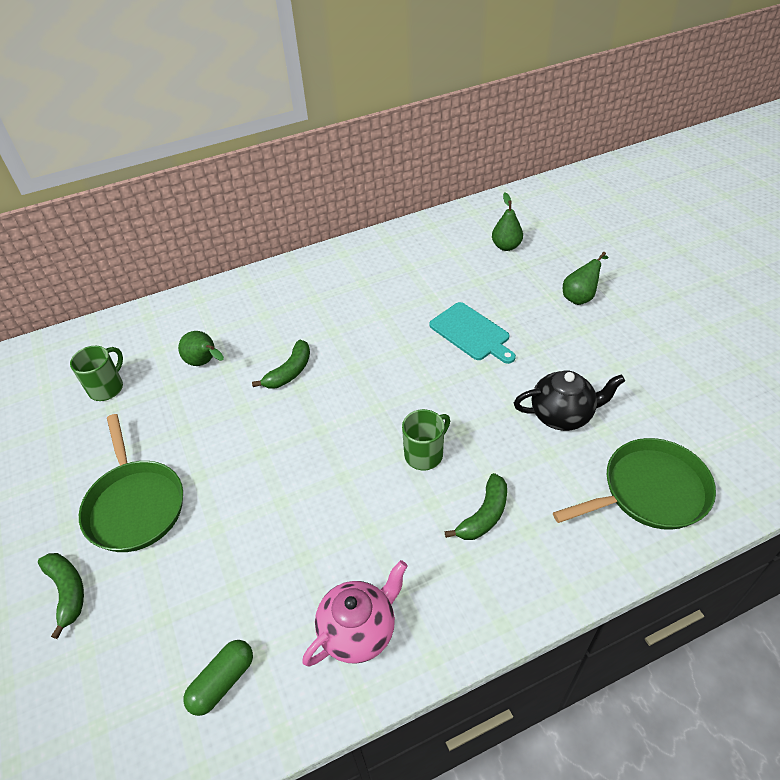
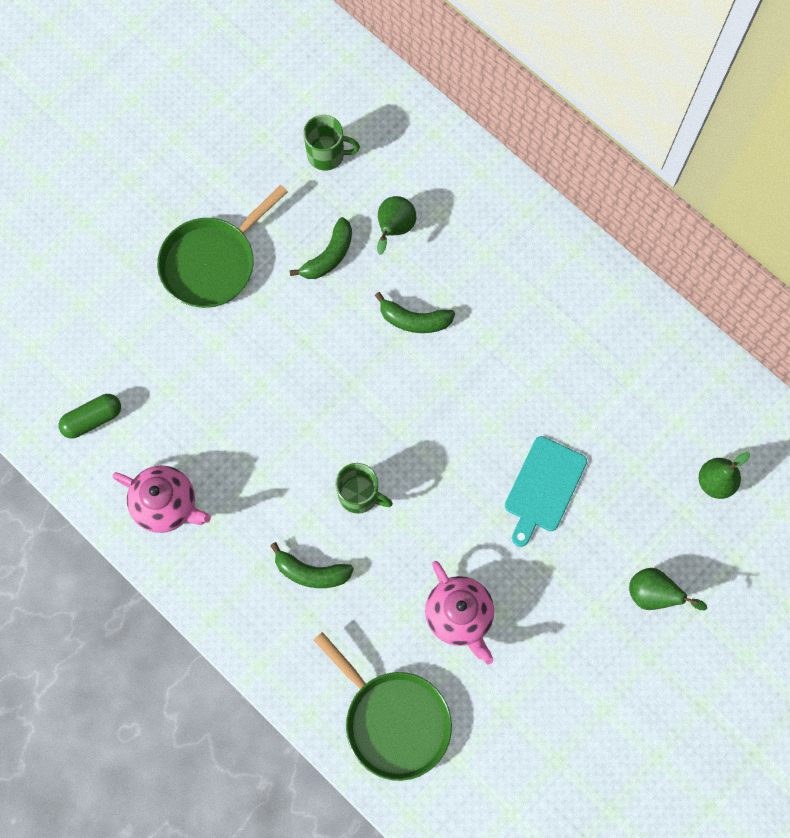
camera: 65 degrees right, 25 degrees up
(67, 591) = (119, 259): green banana -> green banana (329, 256)
(222, 681) = (92, 419): green capsule -> green capsule turned 45 degrees counterclockwise
(562, 415) = (459, 616): black teapot -> pink teapot

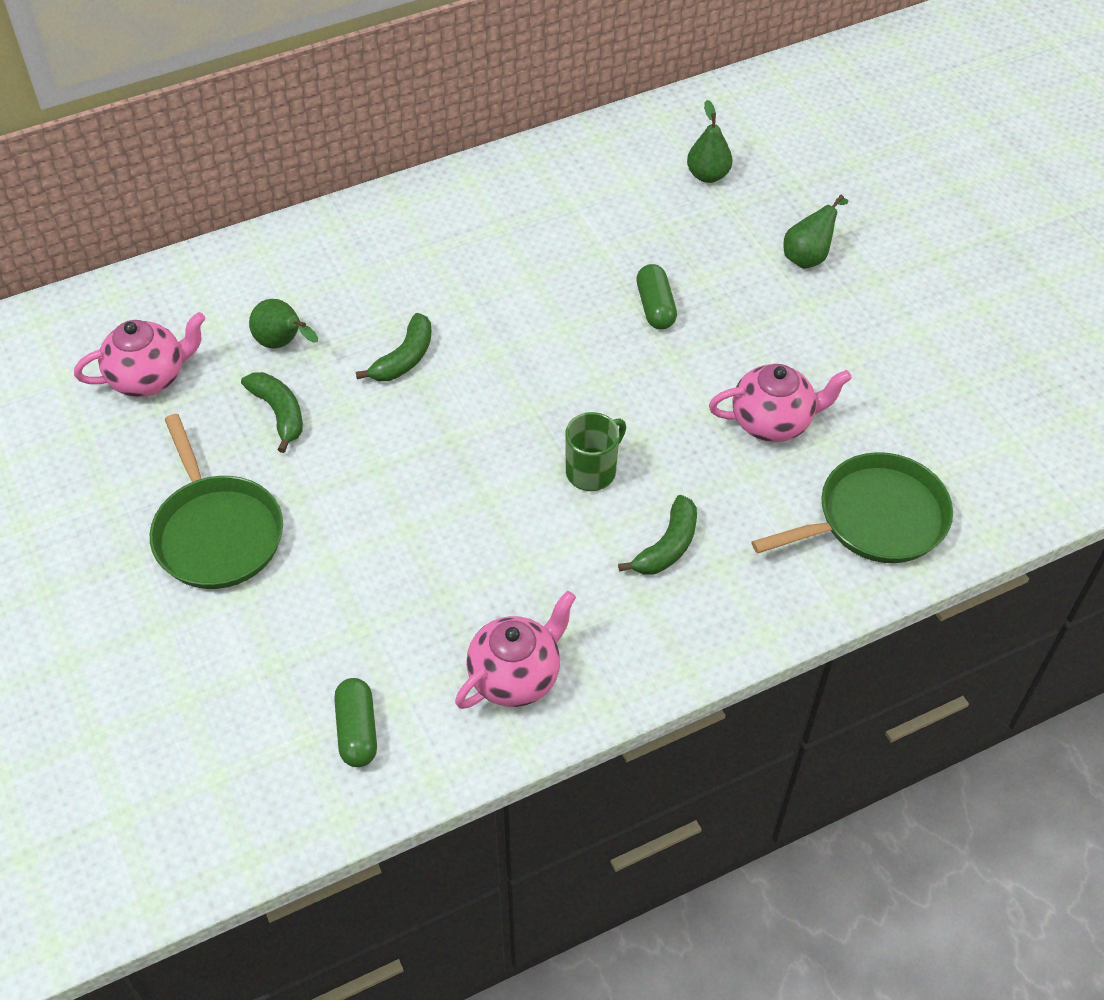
camera: 70 degrees left, 20 degrees down
(327, 155) = (149, 377): green mug -> pink teapot
(543, 487) = (655, 307): turquoise cutting board -> green capsule

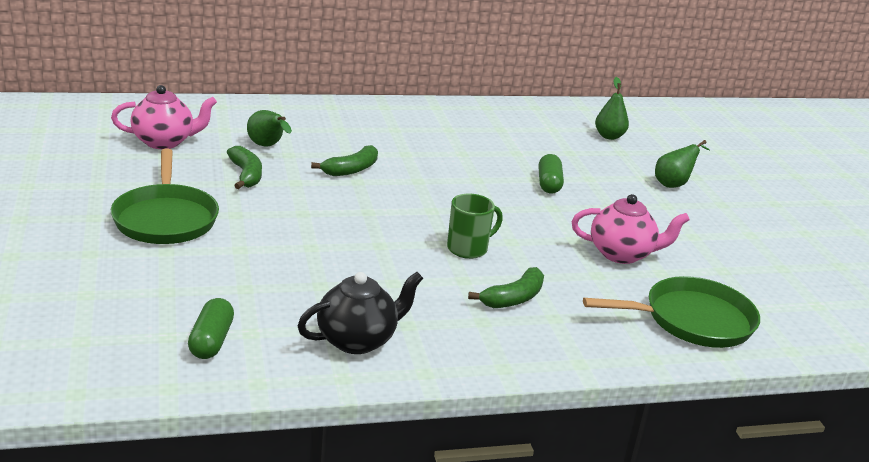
camera: 10 degrees right, 25 degrees down
(516, 676) = (358, 340): pink teapot -> black teapot

